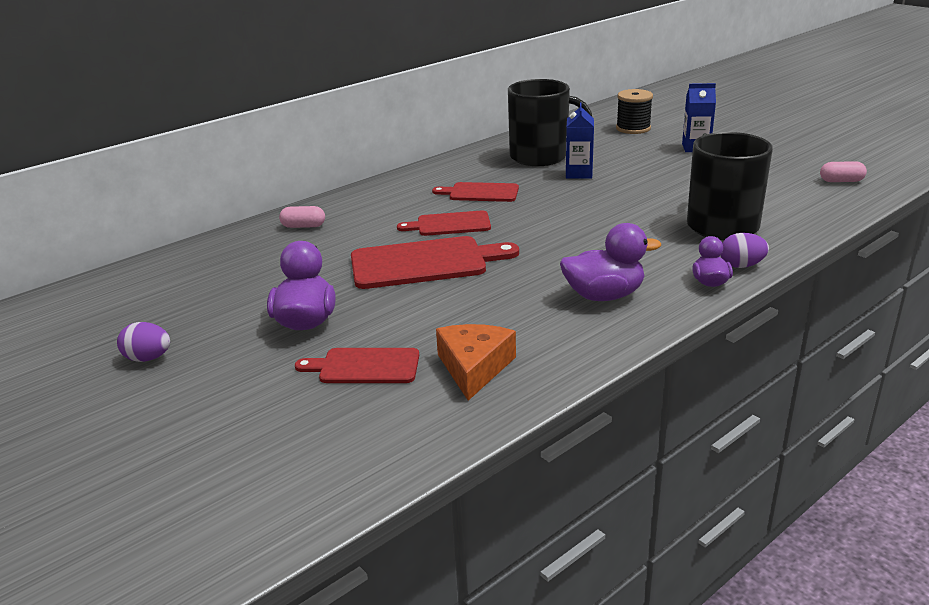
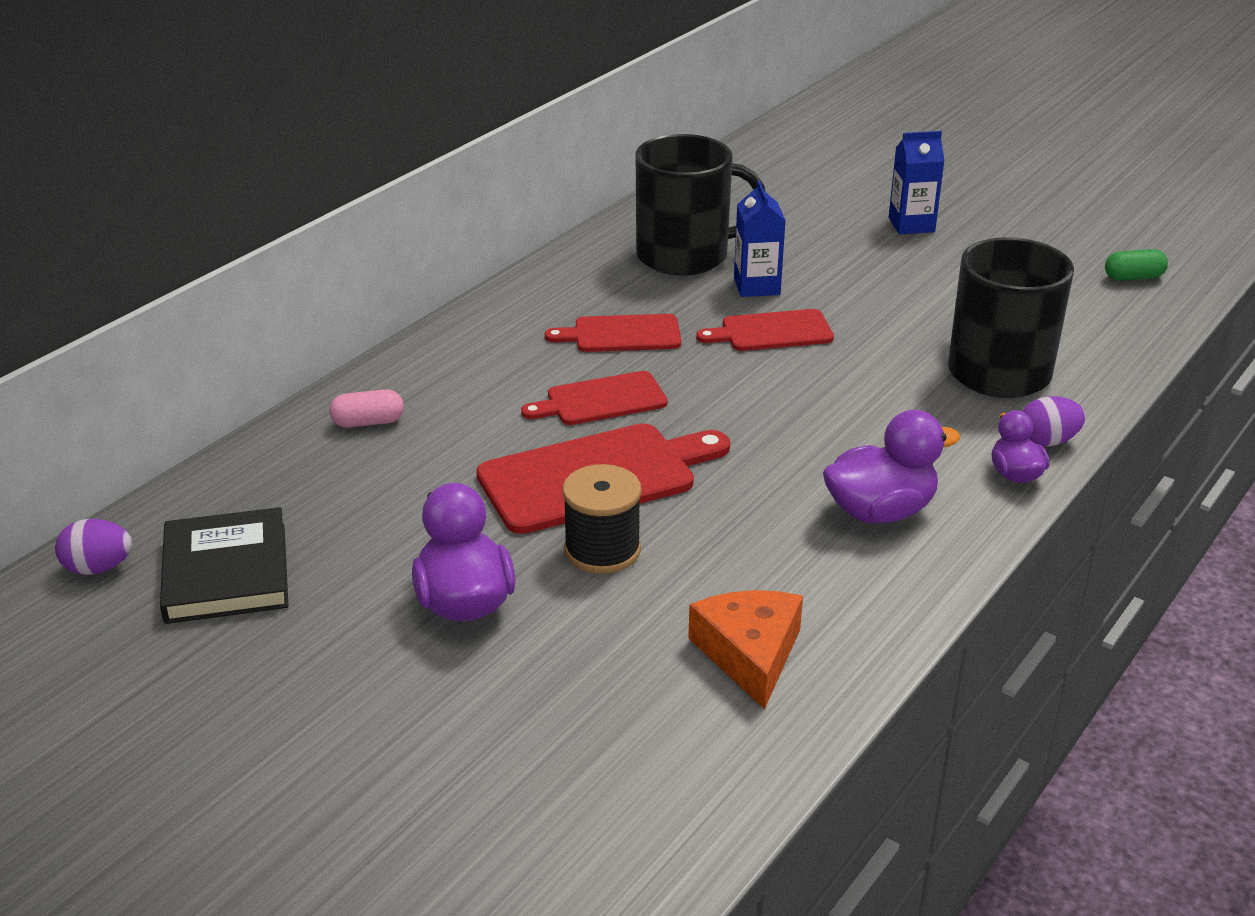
camera: 15 degrees left, 5 degrees up
(148, 358) = (249, 696): purple egg -> purple egg (98, 568)
(176, 294) = (226, 572): none -> black book
(364, 366) = (591, 671): red cutting board -> red cutting board (771, 332)
(633, 128) = (804, 190): black spool -> black spool (602, 550)
(841, 181) = (1133, 277): pink capsule -> green capsule

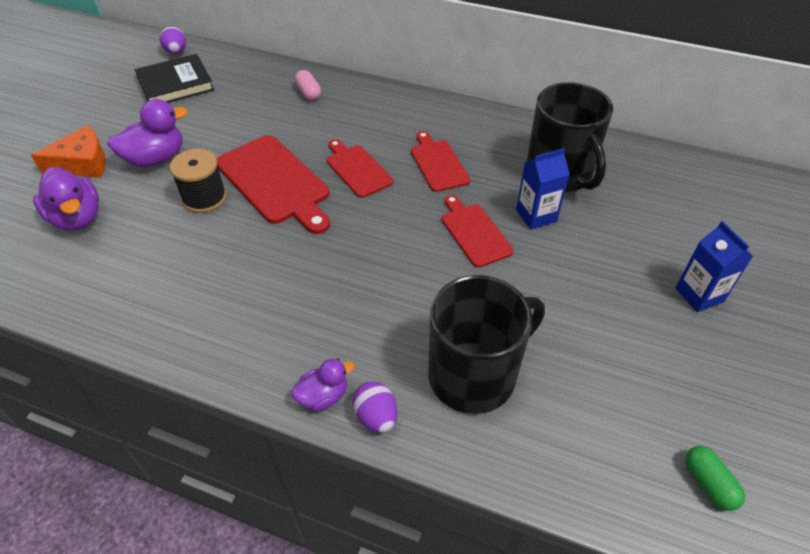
camera: 75 degrees right, 15 degrees up
(749, 654) = (111, 273): orange cheese -> orange cheese (82, 163)
(880, 511) = (261, 318): purple duck -> purple duck (77, 218)

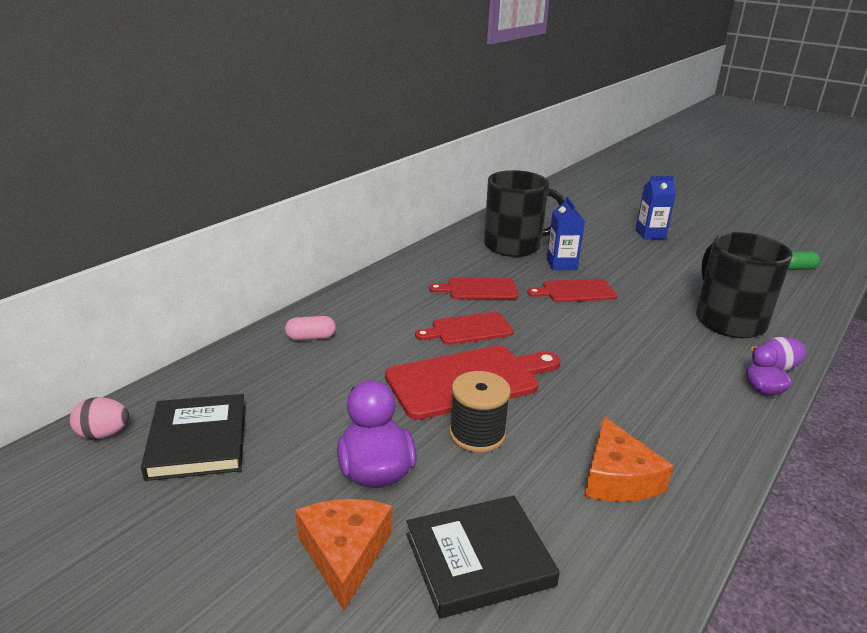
camera: 75 degrees left, 20 degrees down
(77, 218) = (479, 559): purple duck -> black book
(163, 281) = (617, 477): none -> orange cheese
(176, 52) = (103, 434): purple egg -> pink egg

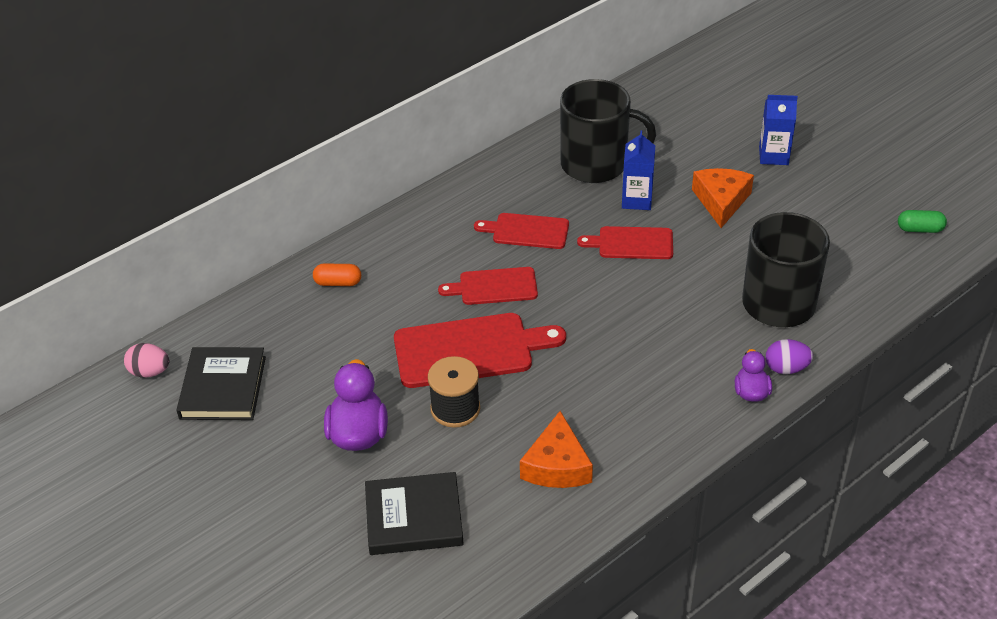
camera: 15 degrees right, 15 degrees up
(311, 338) = (338, 283): pink capsule -> orange capsule
(345, 554) = (317, 499): orange cheese -> orange cheese (721, 201)

